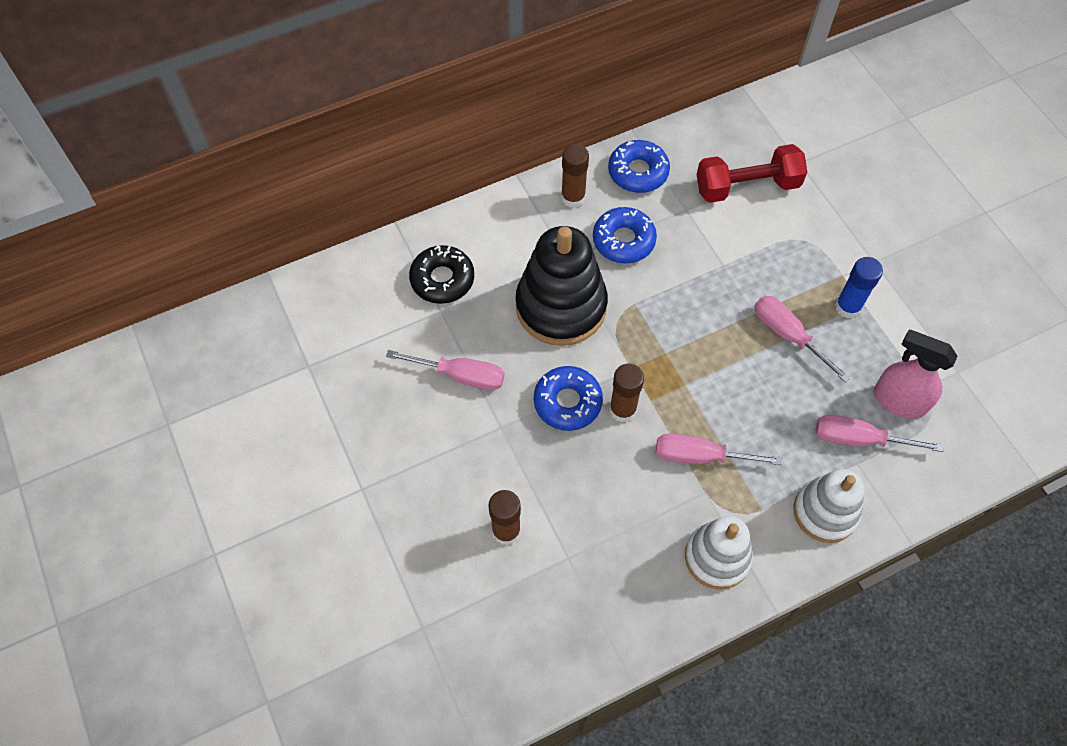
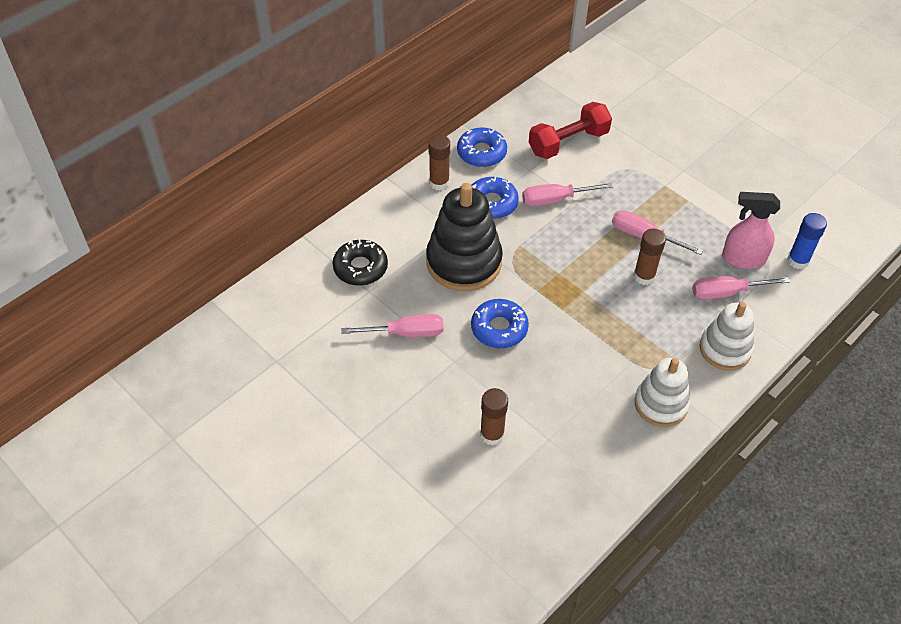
camera: 20 degrees left, 10 degrees down
(622, 410) = (544, 322): brown glue stick -> brown glue stick (644, 276)
(701, 456) = (617, 337): pink screwdriver -> pink screwdriver (555, 200)
(847, 307) = (678, 205): blue glue stick -> blue glue stick (798, 261)

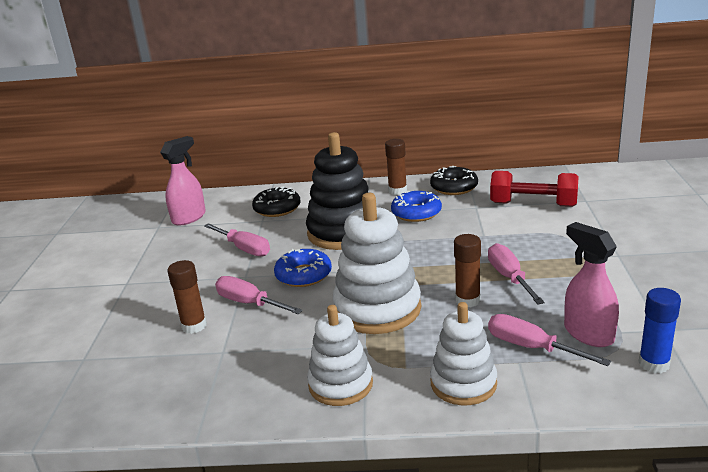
camera: 50 degrees right, 25 degrees down
(289, 330) = (189, 218): none -> pink spray bottle
(481, 153) = (454, 187): blue donut -> black donut
(555, 200) = (468, 229): pink screwdriver -> pink screwdriver (250, 303)
(597, 325) = (377, 309): none -> white stacking toy

